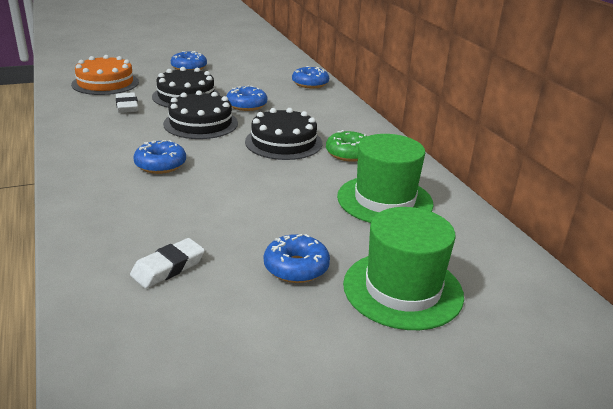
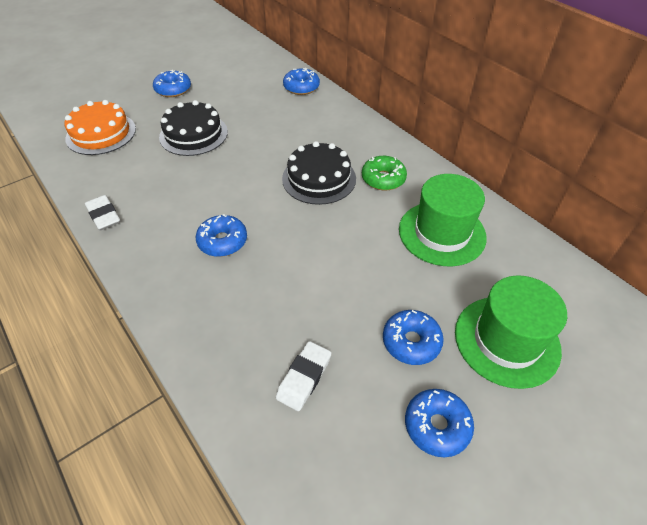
camera: 15 degrees left, 20 degrees up
(127, 106) = (143, 164): white eraser -> white eraser (104, 216)
(201, 123) = (229, 171): black cake -> none
(246, 105) = (258, 133): blue donut -> blue donut (436, 426)

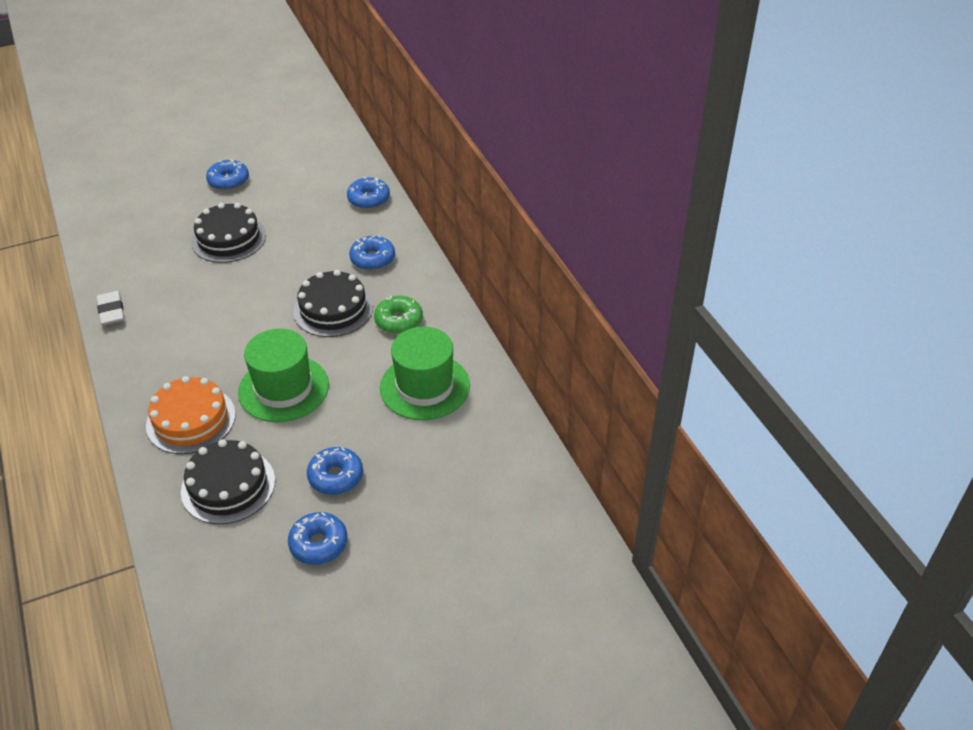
camera: 15 degrees right, 5 degrees down
(101, 133) = (137, 223): orange cake -> orange cake (191, 420)
(222, 241) = (210, 356): blue donut -> blue donut (372, 259)
(304, 378) = (228, 486): white eraser -> black cake
(506, 340) = (423, 493): green hat -> green hat (283, 388)

